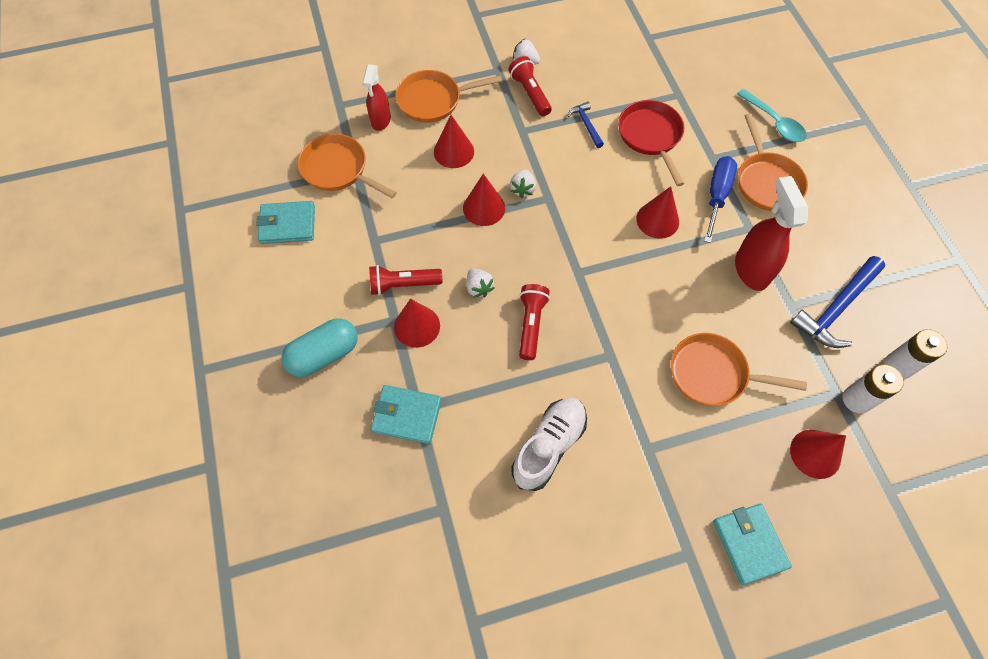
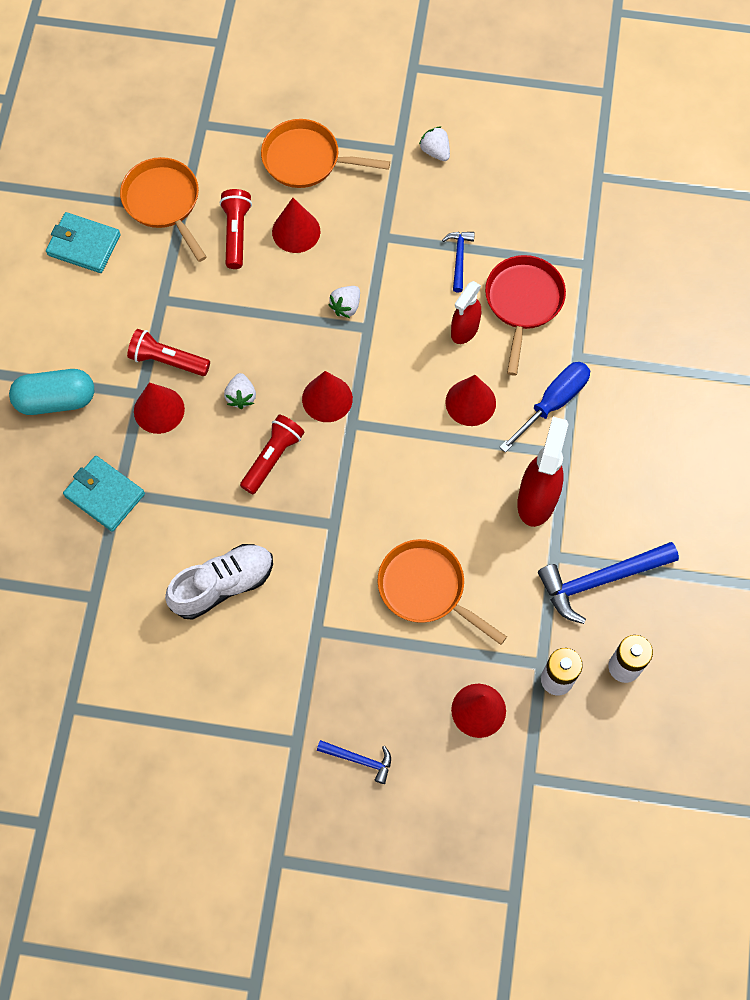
camera: 25 degrees right, 5 degrees up
(381, 121) = (237, 162): red spray bottle -> red spray bottle (464, 330)
(484, 208) = (293, 310): red cone -> red cone (327, 399)
(530, 93) = (418, 194): red flashlight -> red flashlight (236, 233)
(749, 544) = (359, 759): turquoise wallet -> blue hammer
(767, 182) = (620, 410): orange pan -> none
(774, 122) = (676, 344): turquoise spoon -> none

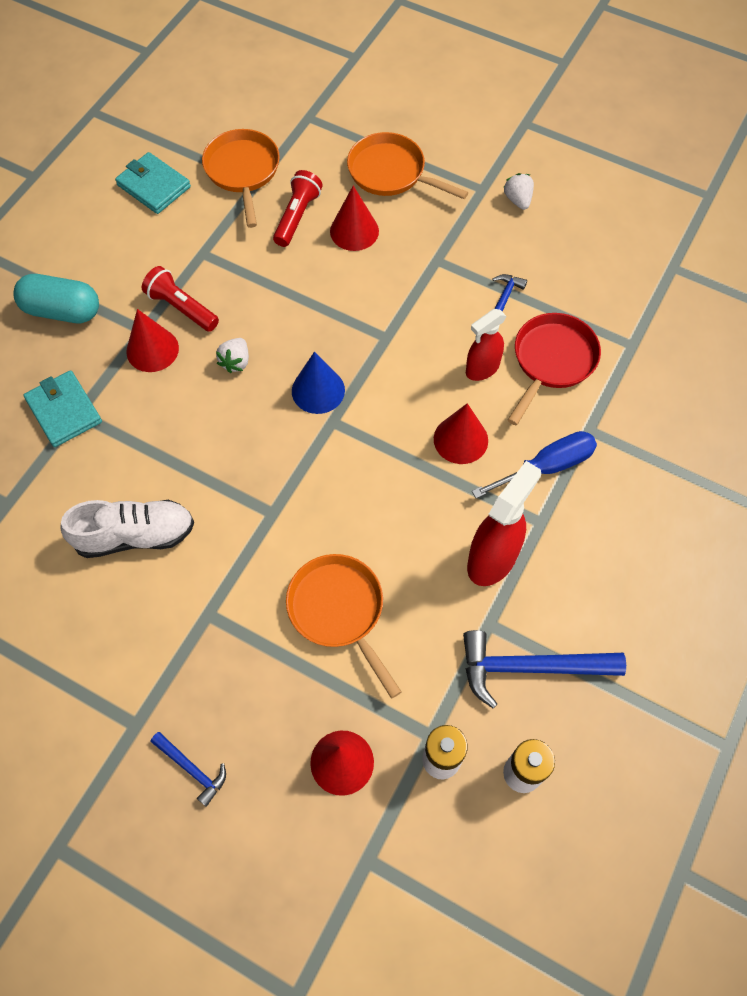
camera: 20 degrees right, 5 degrees down
(273, 458) = (240, 429): red flashlight -> none
(327, 399) = (318, 390): red cone -> blue cone
(346, 306) = (373, 311): white strawberry -> none

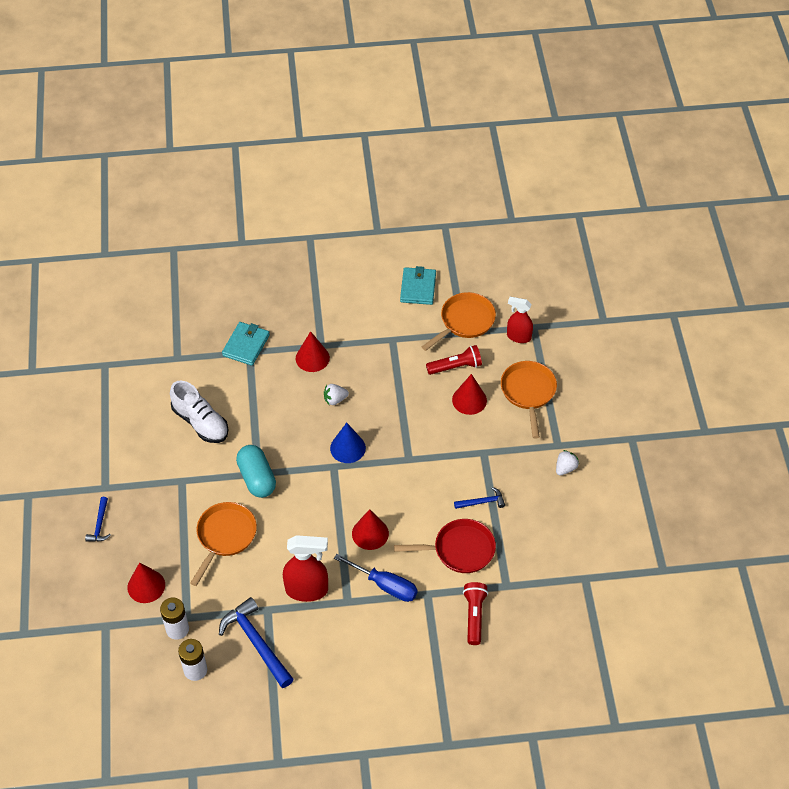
camera: 55 degrees right, 10 degrees down
(62, 311) = (304, 303): turquoise capsule -> turquoise capsule (257, 478)
(181, 307) = (349, 353): red flashlight -> red flashlight (474, 616)
(482, 369) = (425, 517): red spray bottle -> red spray bottle (518, 337)

